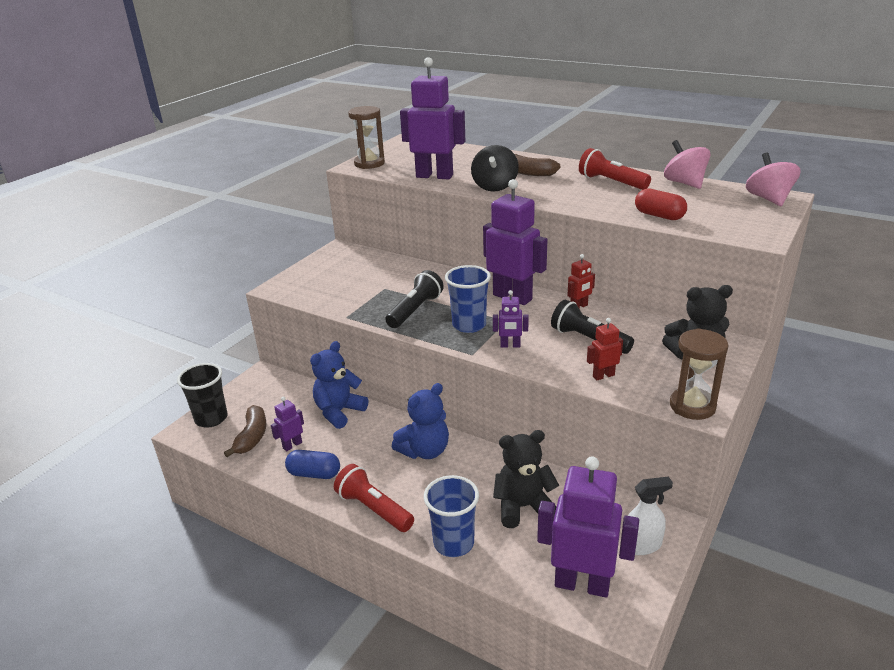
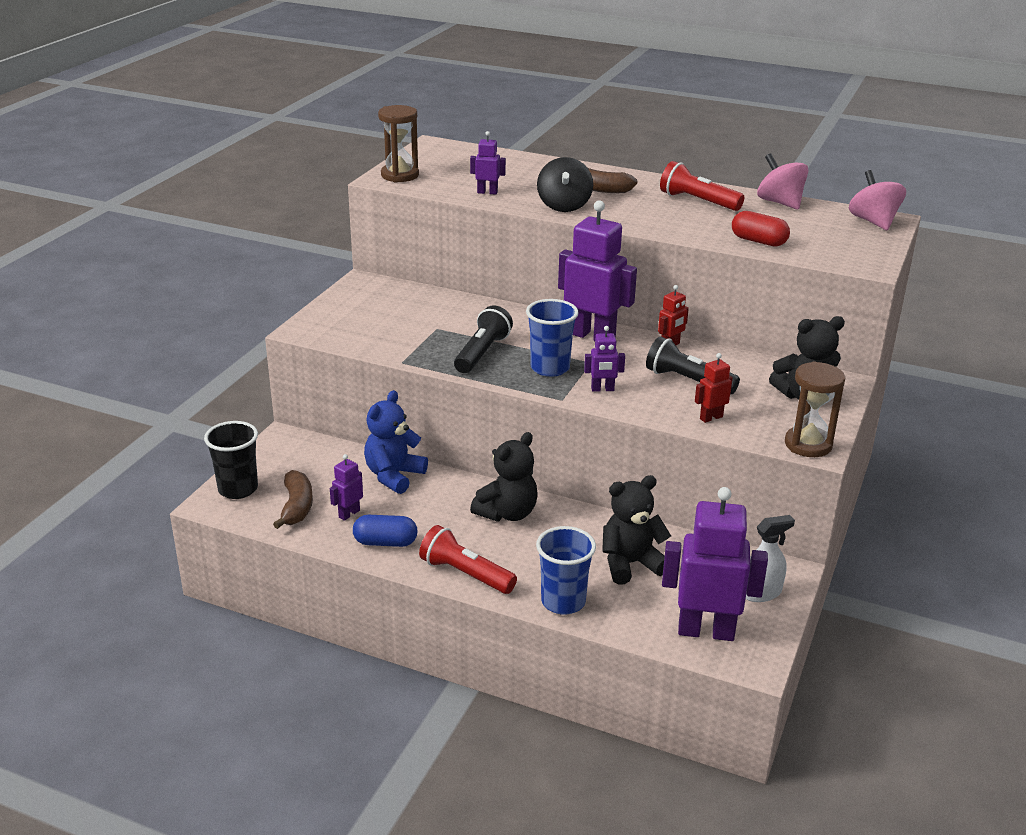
camera: 10 degrees left, 0 degrees up
(425, 451) = (507, 513): blue teddy bear -> black teddy bear
(434, 176) = (487, 192): purple robot -> purple robot, size x0.46

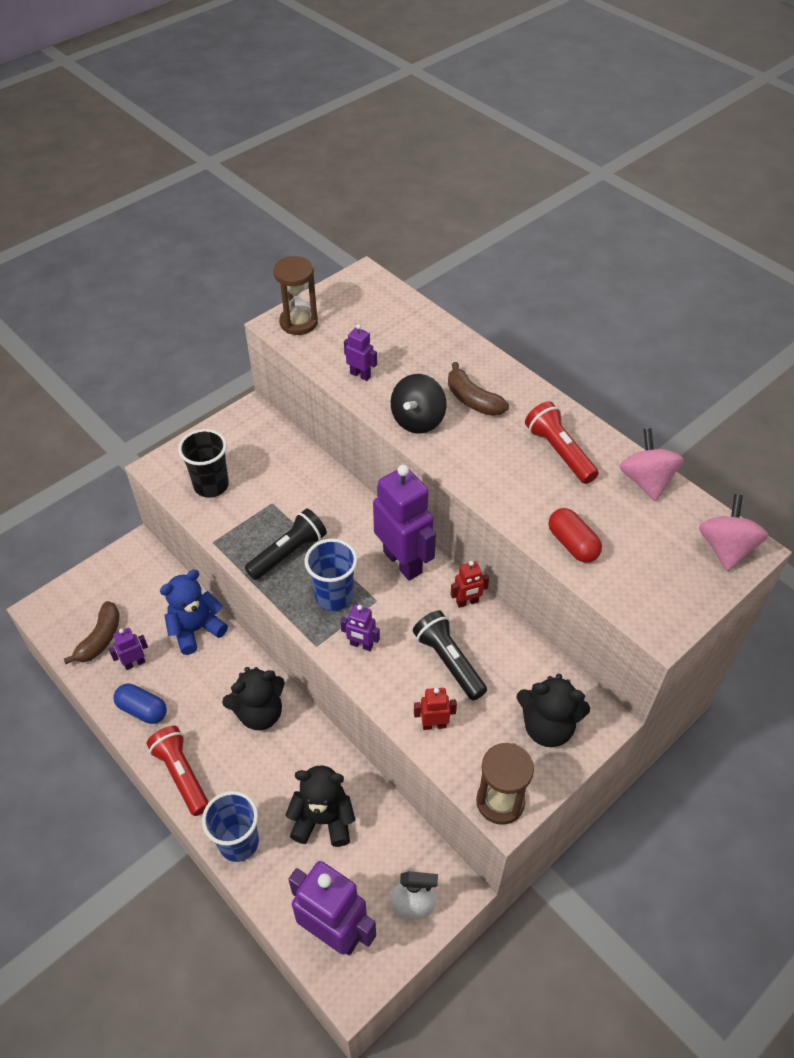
camera: 25 degrees right, 20 degrees up
(238, 489) = (69, 599): black cup -> black cup (211, 485)

